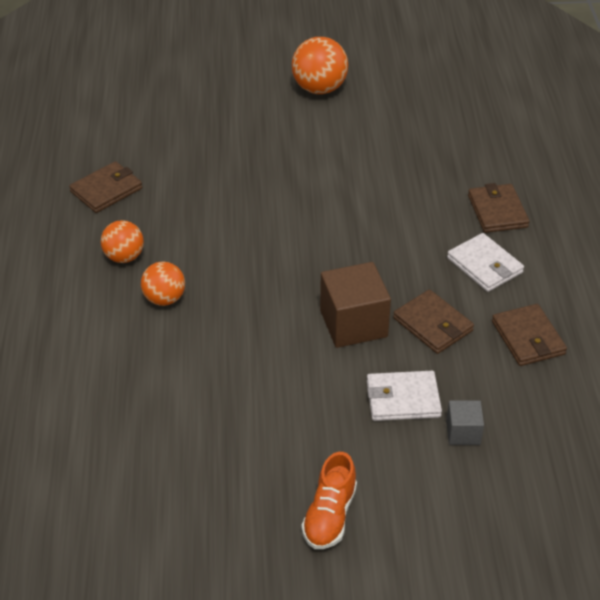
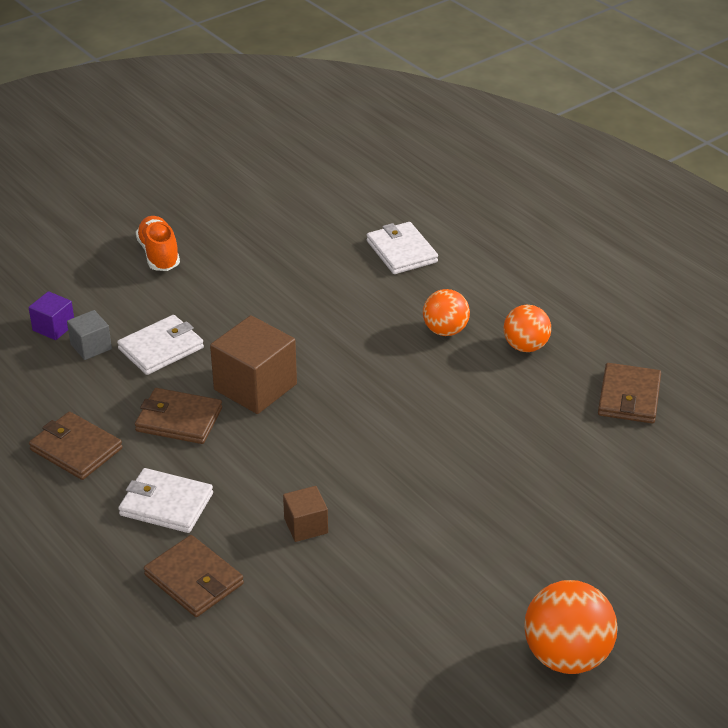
camera: 145 degrees right, 5 degrees down
(110, 394) = (401, 251): none -> white wallet
(401, 210) = (306, 526): none -> brown cube
(486, 473) = (54, 327): none -> purple cube

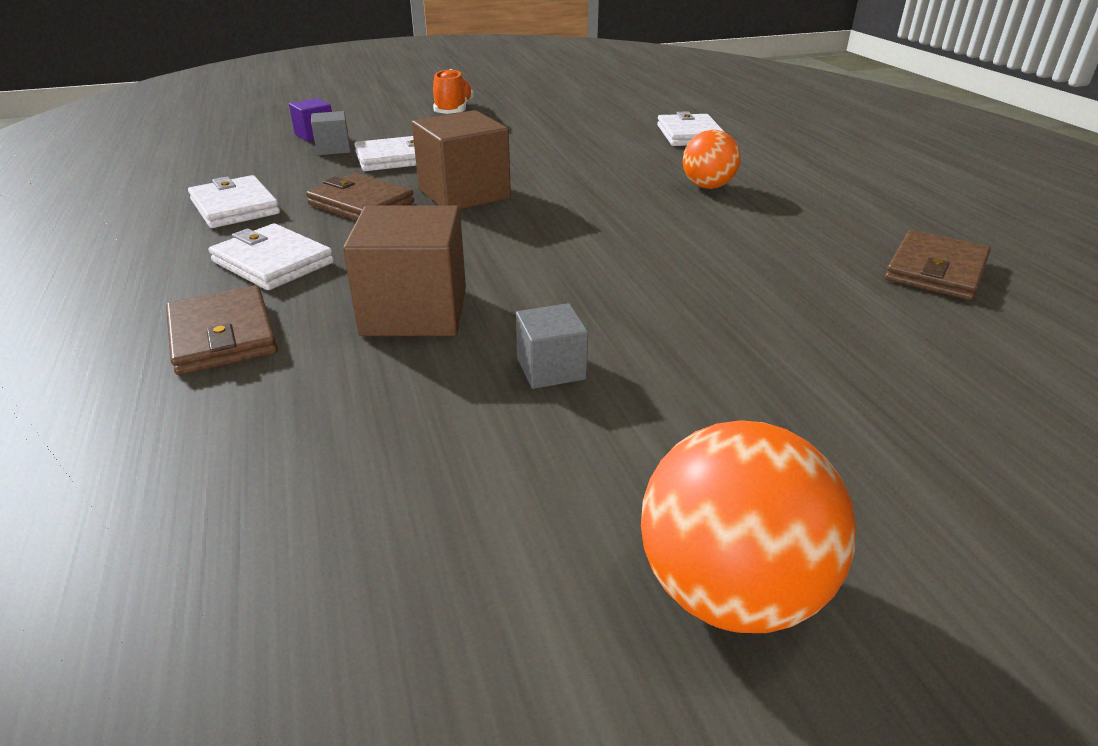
camera: 20 degrees right, 5 degrees down
(76, 449) = (234, 207): brown wallet -> white wallet
(306, 526) = (415, 312): brown cube -> brown cube, size x1.88
(420, 550) = (551, 369): none -> grey cube
(525, 346) = (801, 210): orange ball -> none

